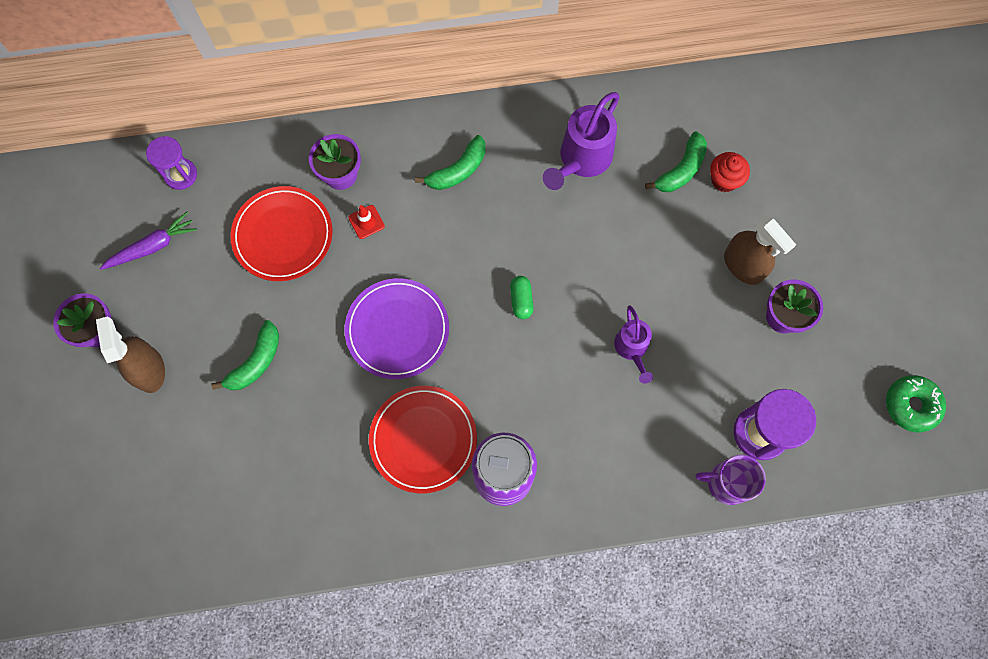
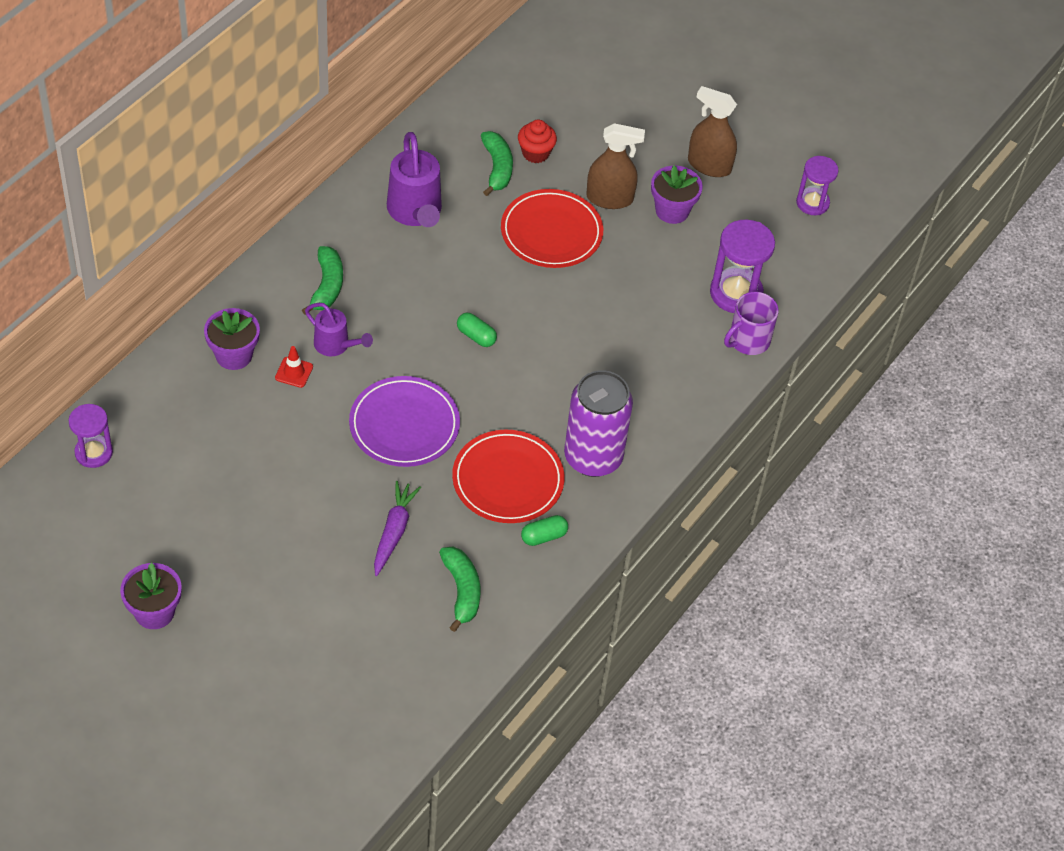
camera: 50 degrees left, 20 degrees down
(149, 370) = (233, 604): brown spray bottle -> brown spray bottle (709, 165)
(153, 246) = (131, 519): purple carrot -> purple carrot (394, 531)
(256, 362) = (316, 531): green banana -> green banana (462, 591)
(283, 235) = (235, 431): red plate -> red plate (551, 232)
(401, 509) = (544, 536): none -> green capsule
(632, 349) = (592, 307): purple watering can -> purple watering can (336, 345)
(911, 405) = (812, 203): green donut -> purple hourglass

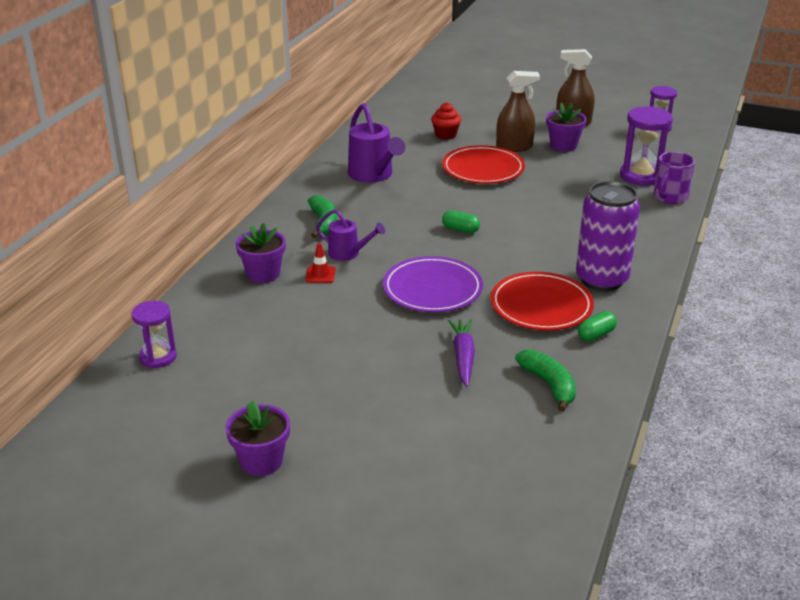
camera: 10 degrees left, 20 degrees down
(497, 168) = (422, 146): green banana -> none

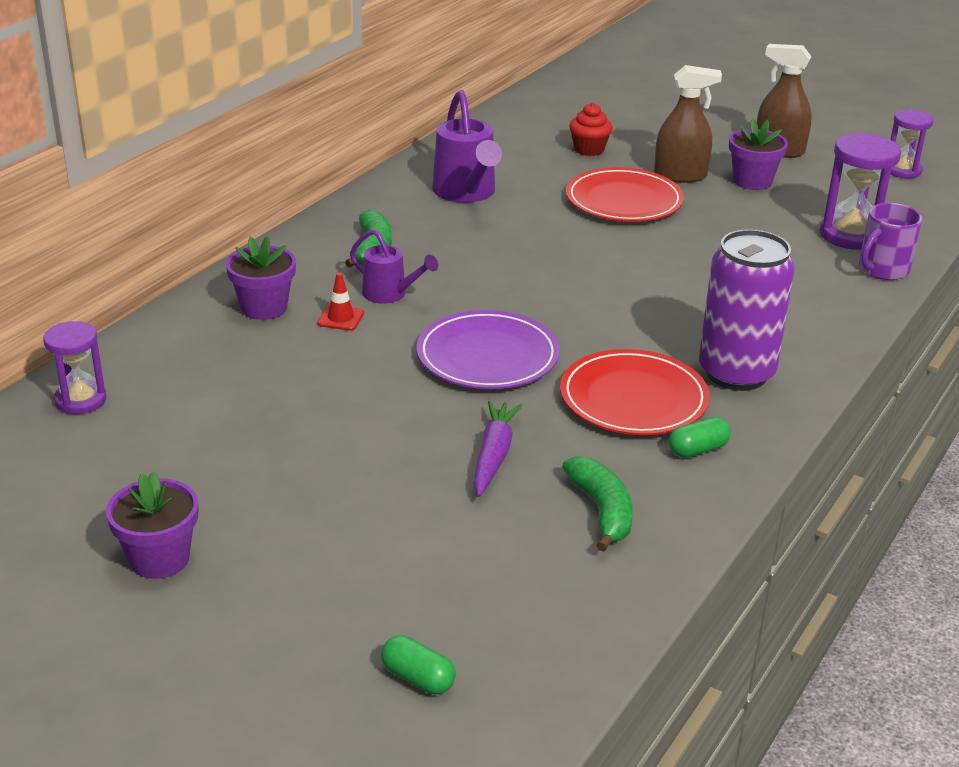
camera: 10 degrees right, 0 degrees up
(460, 229) = (559, 280): green capsule -> green capsule (418, 678)

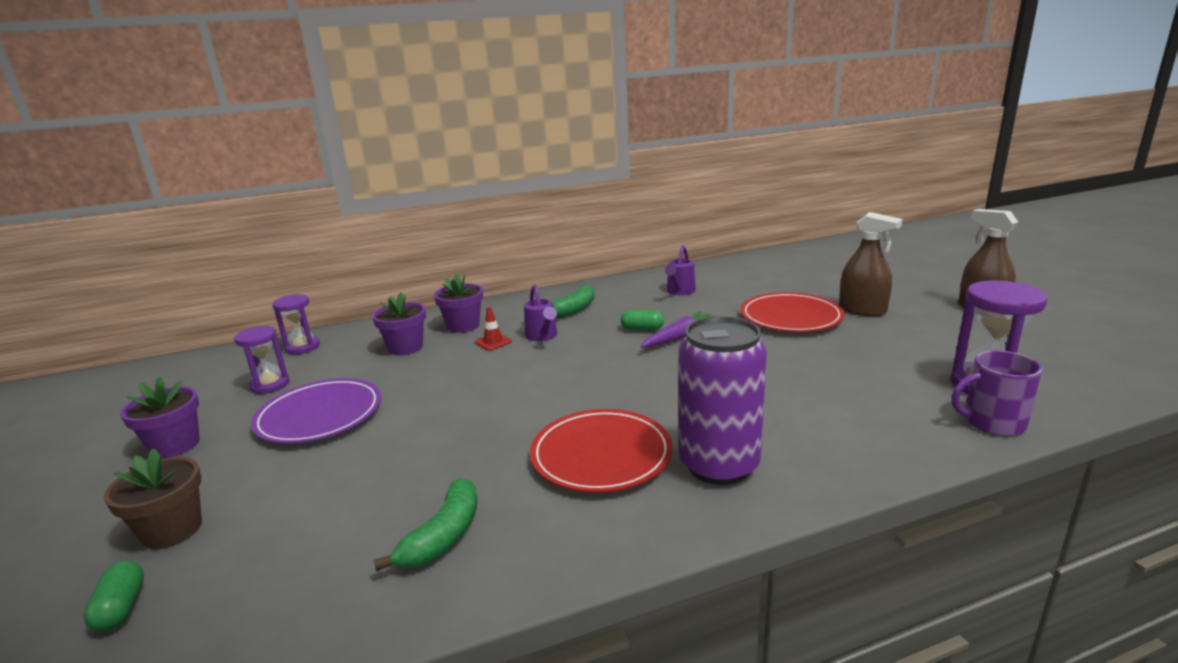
camera: 40 degrees right, 10 degrees down
(338, 616) = (172, 530): none -> brown flower pot
(466, 193) = (679, 292): purple watering can -> purple watering can, size x0.60
(487, 356) = (543, 390): purple plate -> purple plate (319, 415)
(494, 455) = (441, 458): purple carrot -> purple carrot (679, 337)
(589, 149) = (806, 282): red cupcake -> none
(698, 449) = (594, 518): green capsule -> green capsule (642, 329)
(752, 181) = (927, 325): purple flower pot -> purple flower pot (405, 347)
(902, 170) = (1111, 346): purple hourglass -> purple hourglass (270, 385)

